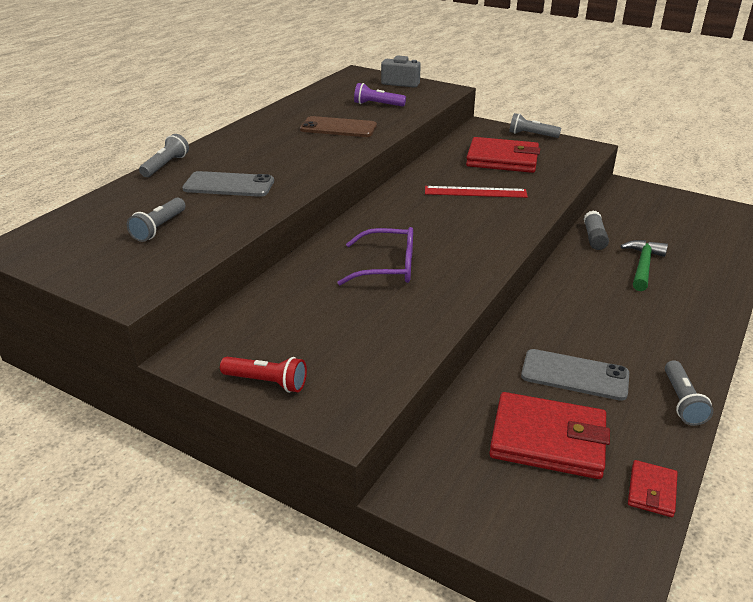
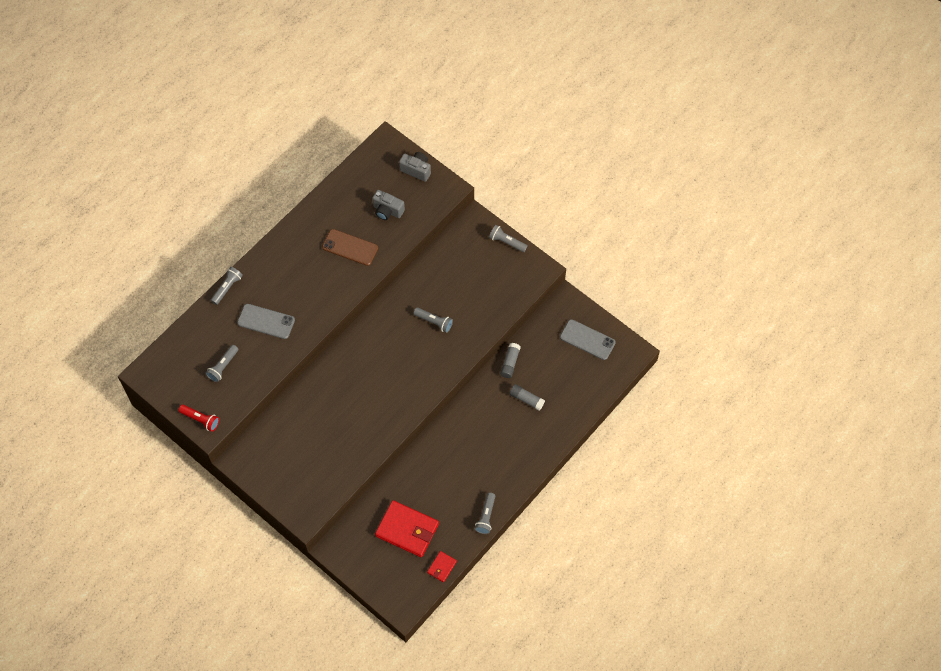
camera: 10 degrees right, 30 degrees up
(266, 382) = (273, 486): red flashlight -> red flashlight (200, 419)
(377, 105) = (387, 211): purple flashlight -> grey camera
(387, 267) = (354, 400): purple glasses -> none
(475, 192) = (434, 322): red ruler -> grey flashlight
(502, 159) = (469, 278): red wallet -> none
(574, 375) = (439, 489): grey phone -> grey phone (587, 340)
(643, 266) = (526, 399): green hammer -> grey glue stick

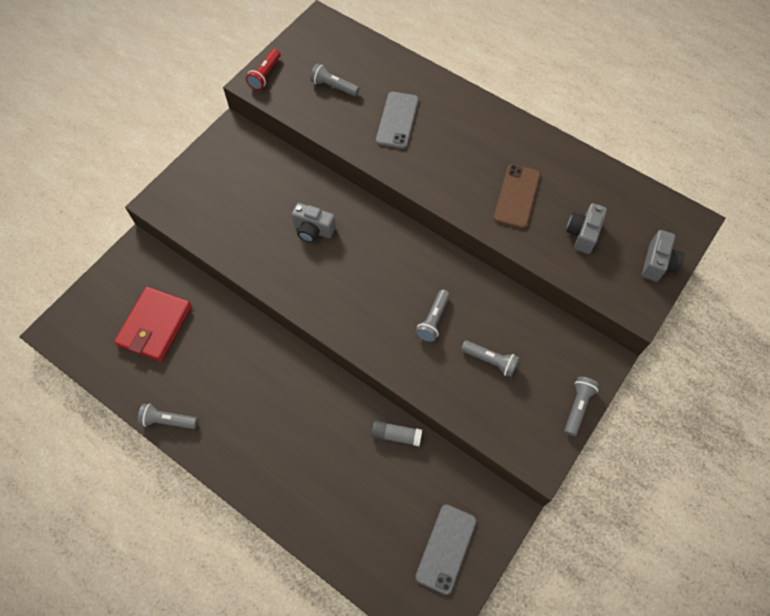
camera: 85 degrees right, 0 degrees up
(227, 288) = (437, 78): grey flashlight -> grey flashlight (490, 360)
(347, 399) = (313, 230): none -> grey camera
(442, 567) = (102, 371): red wallet -> none
(526, 399) = (342, 462): grey glue stick -> none

